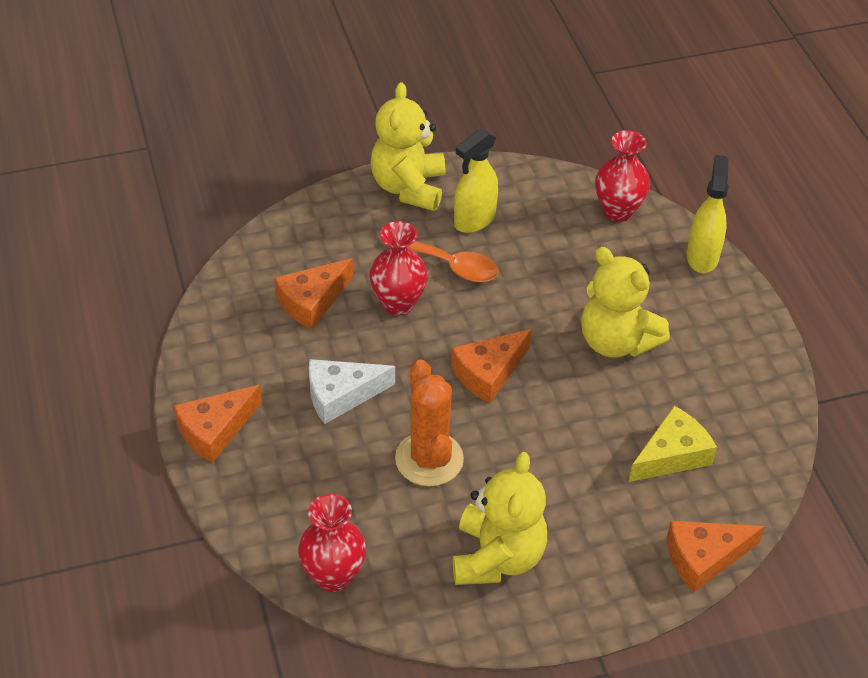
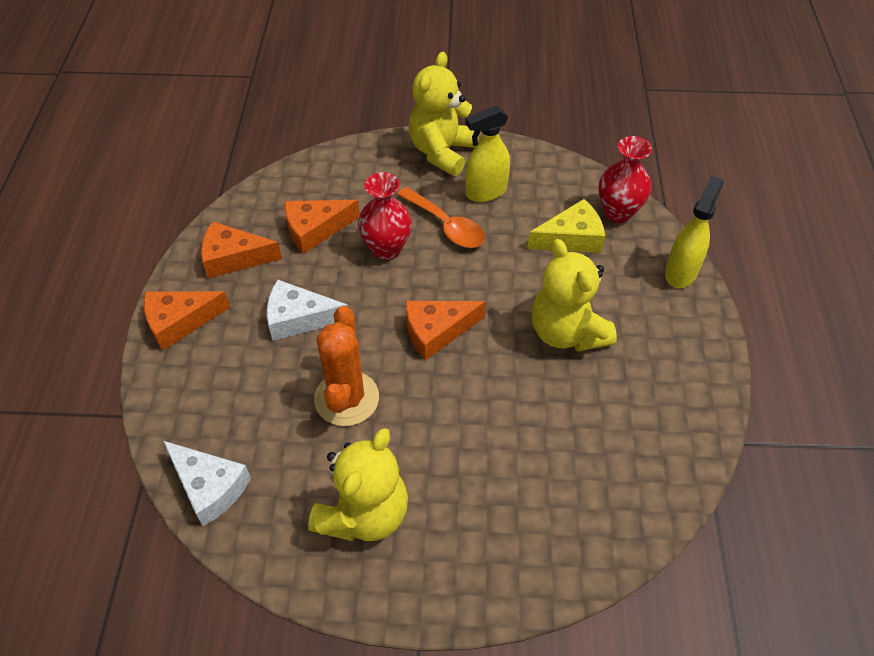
camera: 20 degrees right, 5 degrees up
(333, 576) = (209, 487): red vase -> white cheese
(672, 455) = (575, 458): yellow cheese -> yellow cheese (571, 238)
(704, 558) = (564, 576): orange cheese -> orange cheese (233, 258)

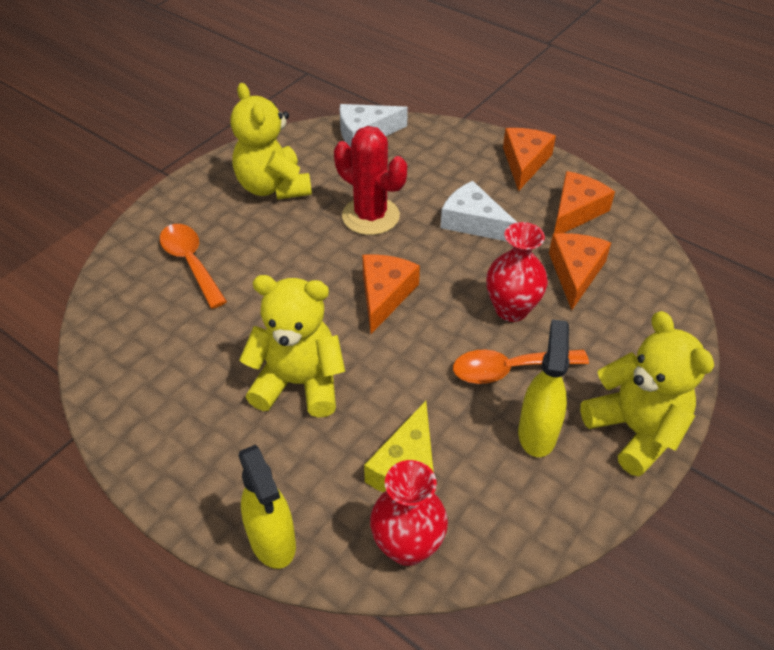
camera: 125 degrees right, 5 degrees down
(299, 318) = (473, 222): white cheese -> white cheese turned 90 degrees counterclockwise
(346, 398) = (370, 216): orange cactus -> red cactus
(523, 503) = (191, 263): none -> orange spoon

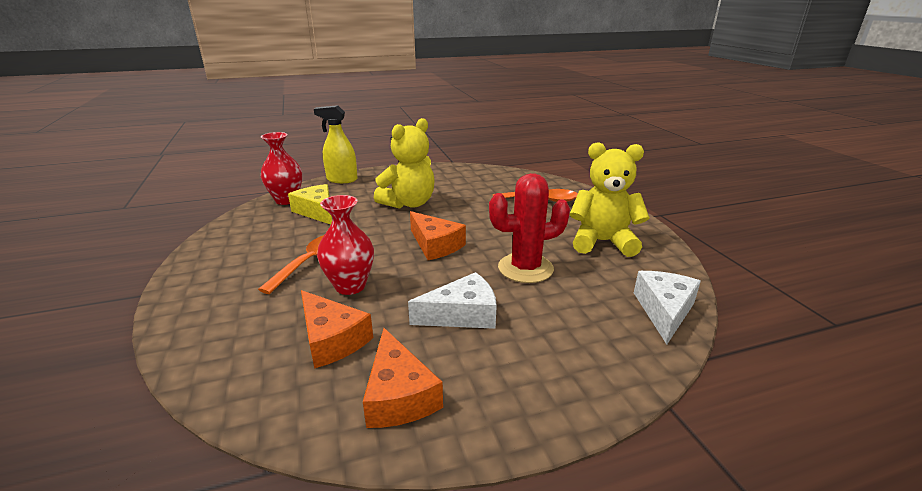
camera: 125 degrees right, 20 degrees down
(524, 162) = (523, 406): orange cheese -> none
(537, 433) = (262, 251): yellow spray bottle -> none
(635, 430) = (195, 283): yellow teddy bear -> none

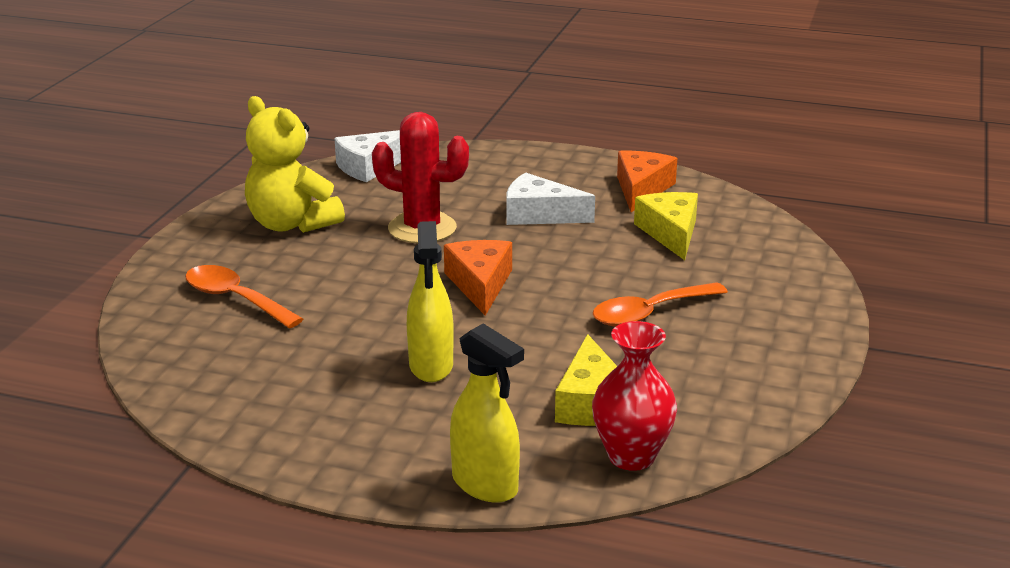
camera: 145 degrees left, 0 degrees up
(332, 339) = (670, 233): orange cheese -> yellow cheese
(350, 286) = (623, 270): red vase -> none
(409, 203) = (431, 366): yellow teddy bear -> yellow spray bottle

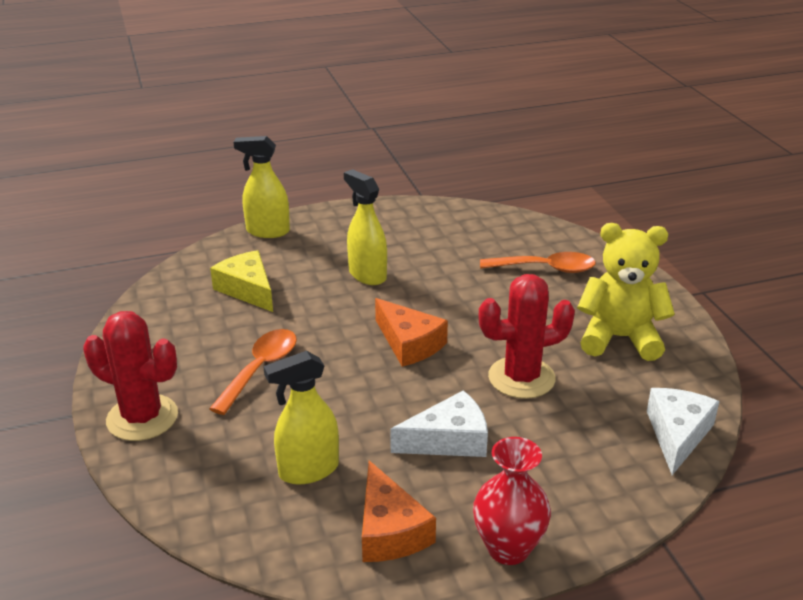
camera: 145 degrees right, 5 degrees up
(631, 456) = (201, 269): red vase -> red vase (508, 548)
(670, 233) = (308, 470): yellow cheese -> yellow spray bottle
(796, 312) = (142, 418): none -> red cactus

